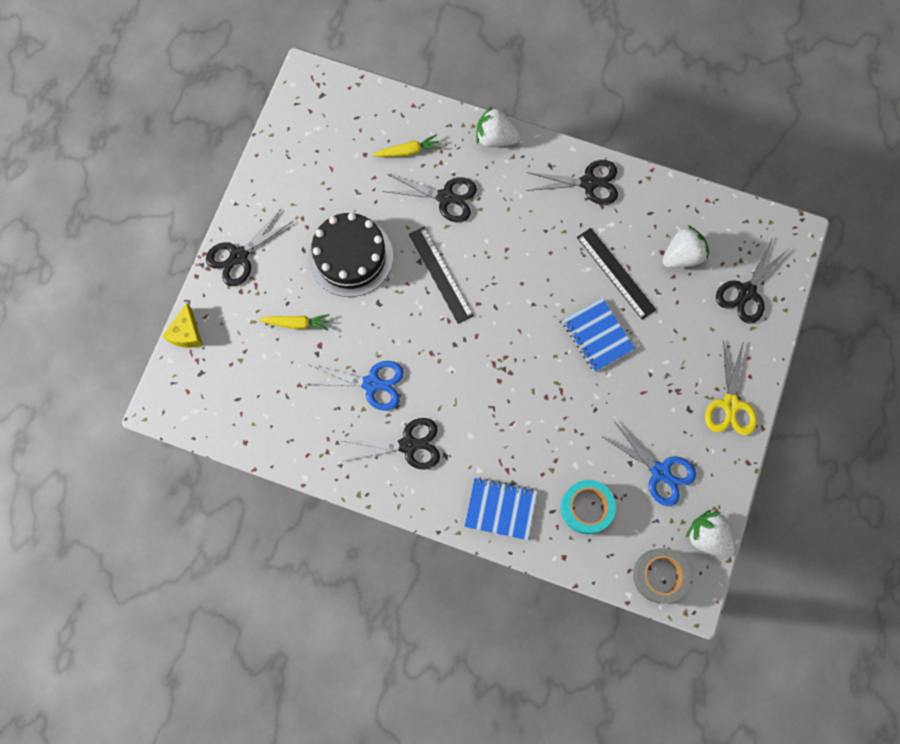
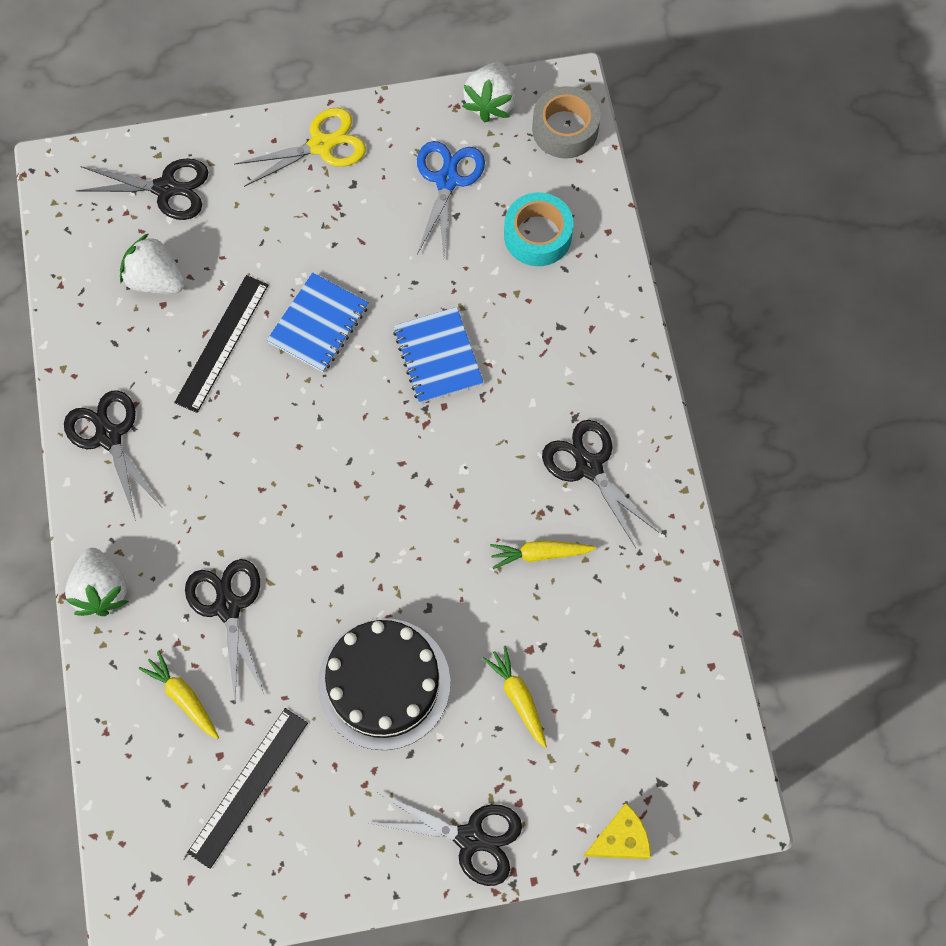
camera: 120 degrees left, 5 degrees down
(372, 383) = (540, 554): blue scissors -> yellow carrot
(440, 274) = (343, 552): black ruler -> black ruler (248, 787)
(500, 509) = (597, 324): blue notebook -> blue notebook (437, 357)

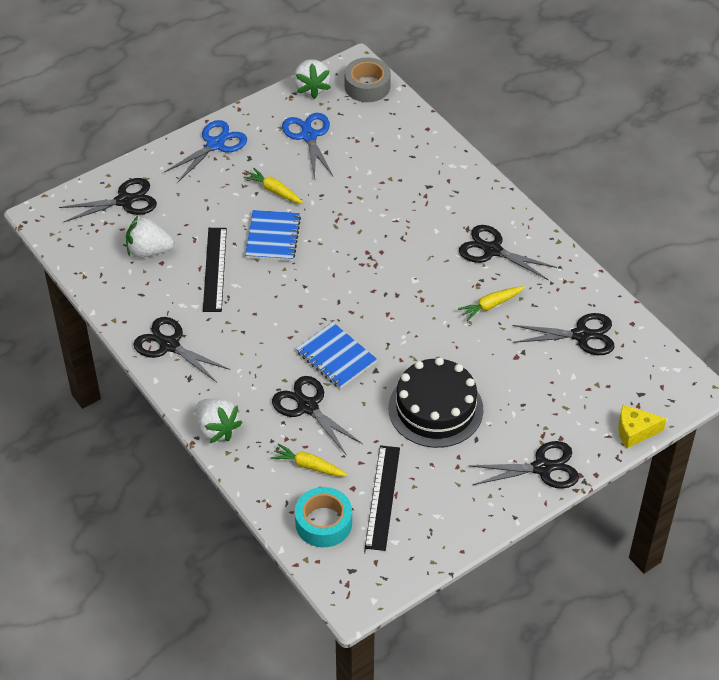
camera: 25 degrees left, 20 degrees down
(321, 145) = (215, 144): yellow scissors -> blue scissors
(437, 357) = (361, 228): blue notebook -> blue notebook (336, 357)
(518, 697) = (525, 383): yellow carrot -> yellow carrot (274, 191)
(537, 235) = (384, 145): turquoise tape -> turquoise tape (323, 523)
(620, 839) = (634, 431): yellow cheese -> yellow cheese turned 135 degrees counterclockwise
(633, 655) = (581, 335): none -> black scissors

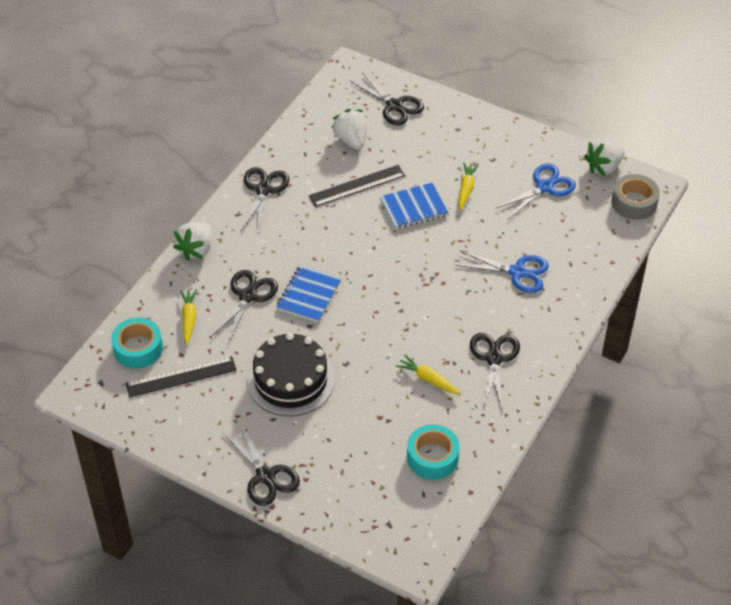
camera: 65 degrees right, 0 degrees up
(215, 144) = (492, 133): blue scissors -> blue scissors (517, 272)
(581, 335) = (432, 457): black scissors -> turquoise tape
(634, 431) = (342, 533): yellow cheese -> none

